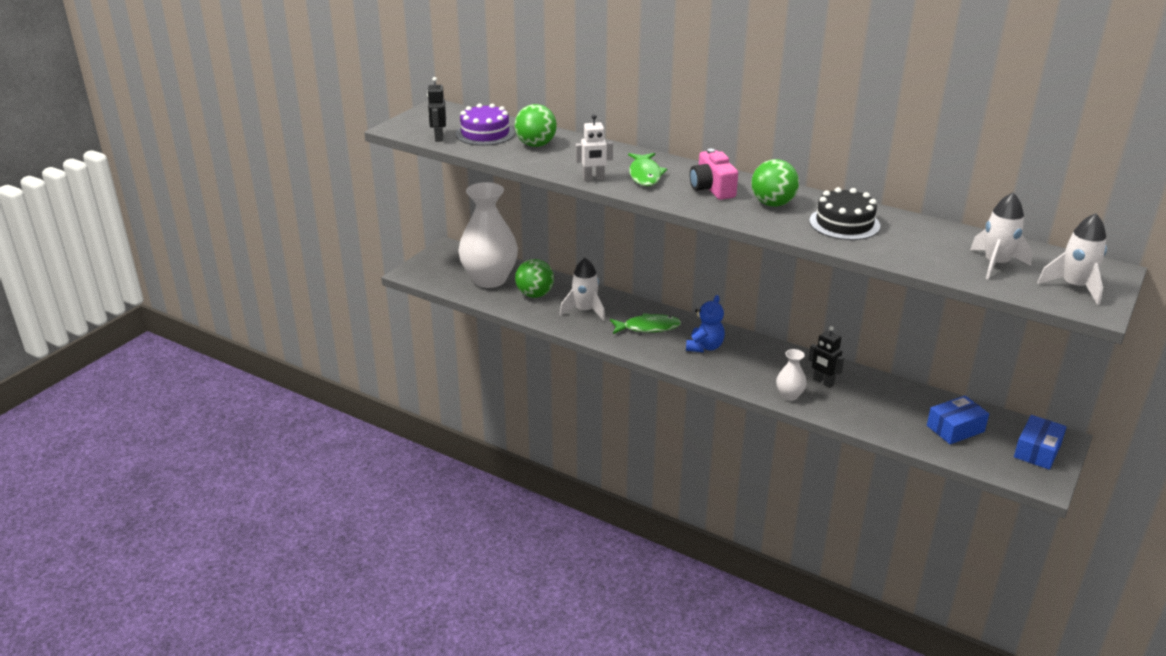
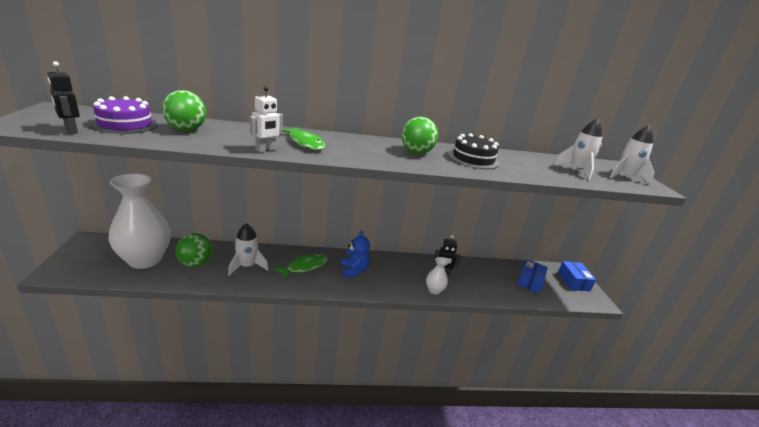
camera: 40 degrees left, 5 degrees down
(712, 189) = (365, 147): pink camera -> none

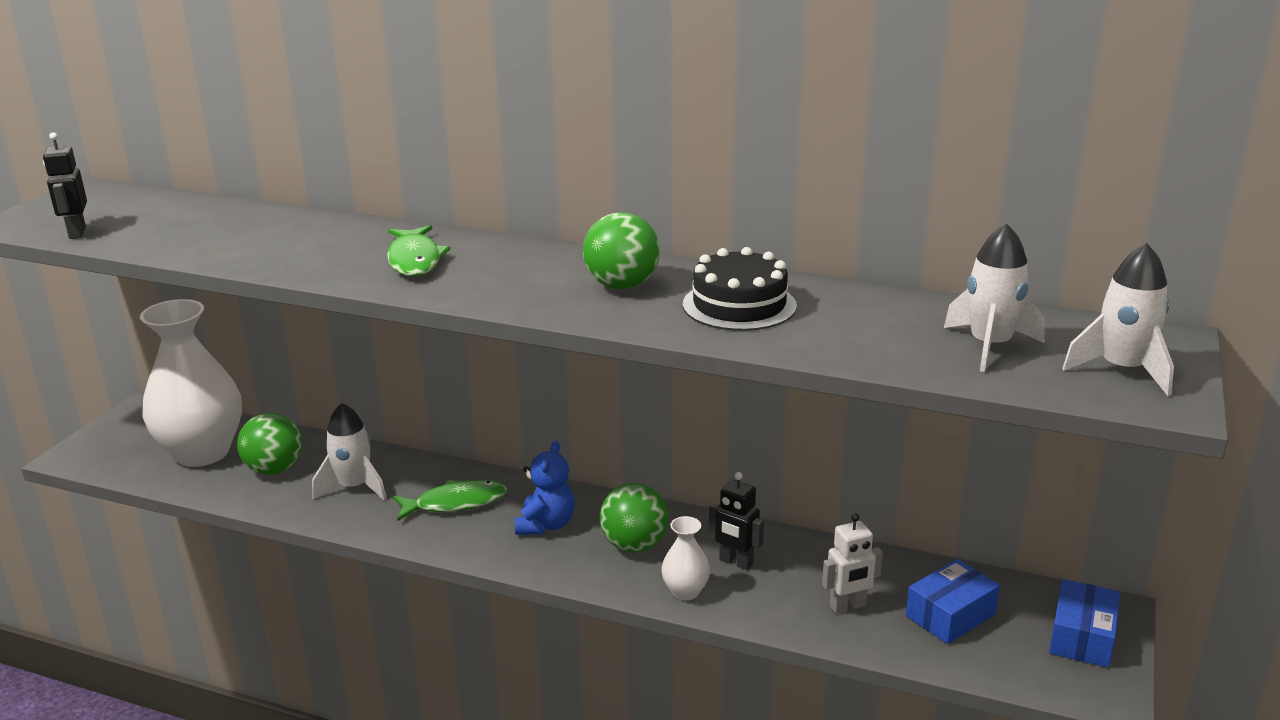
camera: 30 degrees right, 0 degrees up
(125, 124) = (158, 220): purple cake -> none
(186, 130) = (239, 230): green ball -> green ball (634, 545)
(266, 150) = (328, 273): white robot -> white robot (848, 606)

